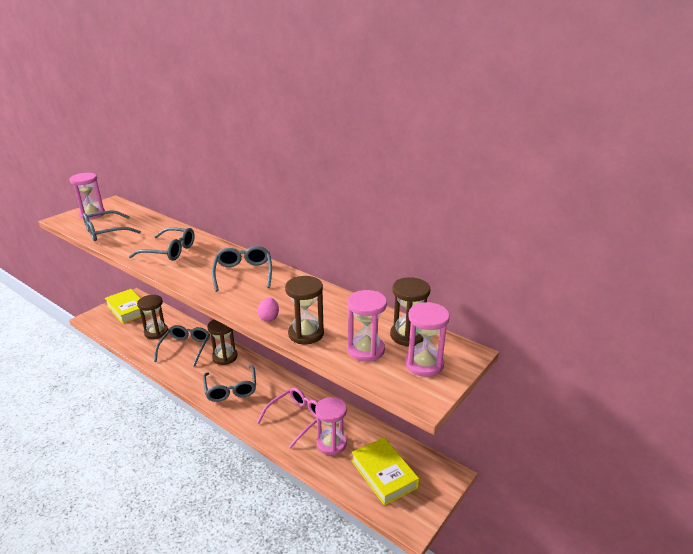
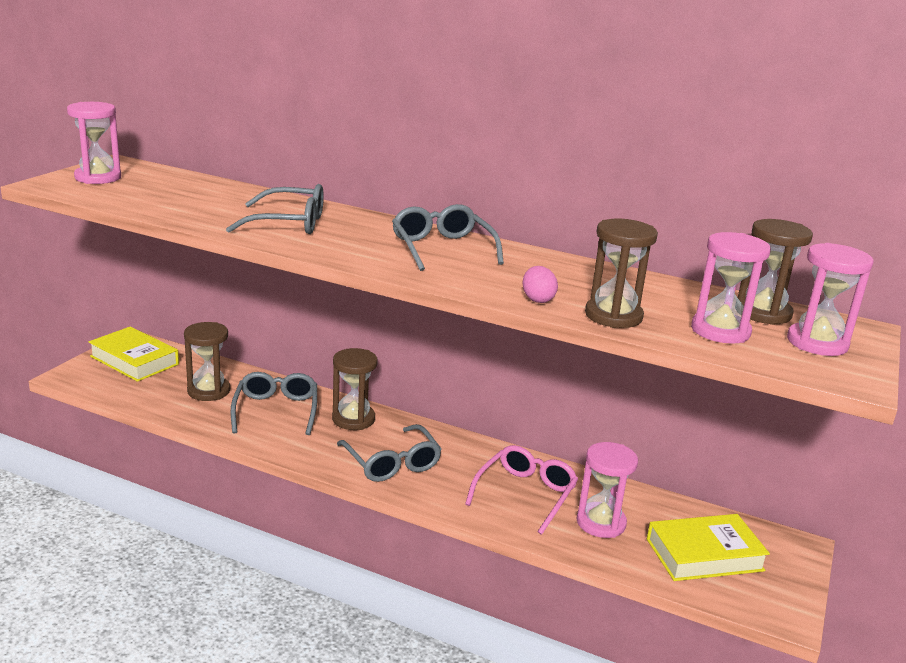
camera: 15 degrees left, 5 degrees down
(106, 232) = (149, 200): grey glasses -> none
(384, 474) = (704, 555): yellow book -> yellow book turned 60 degrees counterclockwise

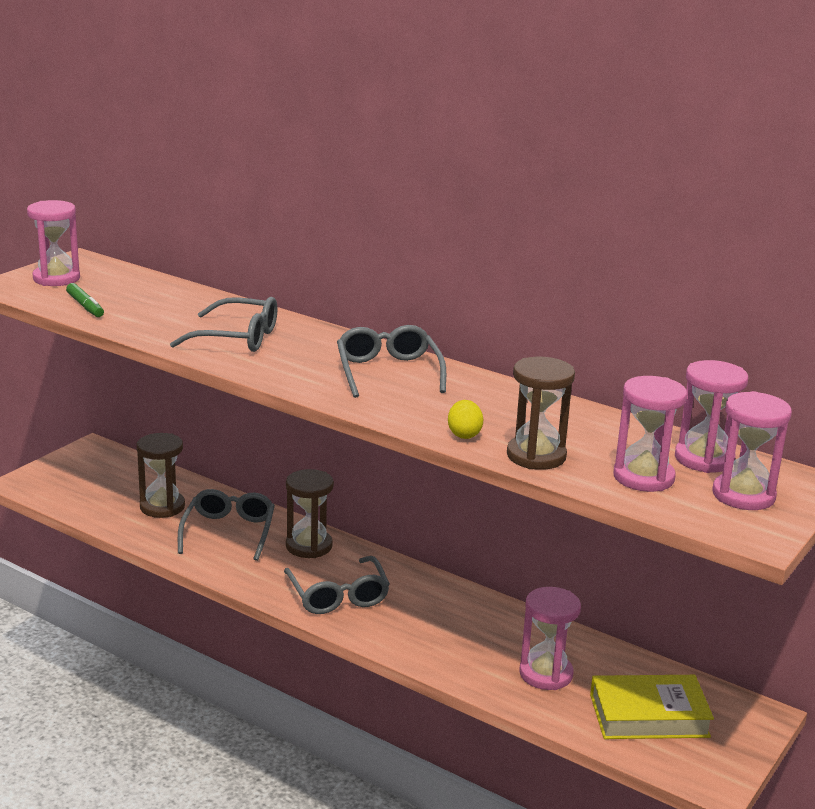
camera: 10 degrees right, 0 degrees up
(132, 200) = (85, 306): none -> green marker
(134, 360) = (91, 469): yellow book -> none
(525, 495) = (472, 639): pink glasses -> none
(537, 299) = (464, 434): pink egg -> yellow egg
(762, 313) = (704, 459): brown hourglass -> pink hourglass

